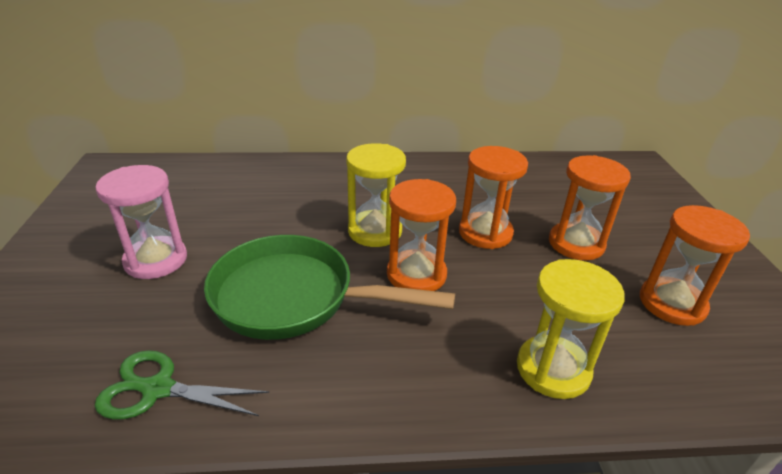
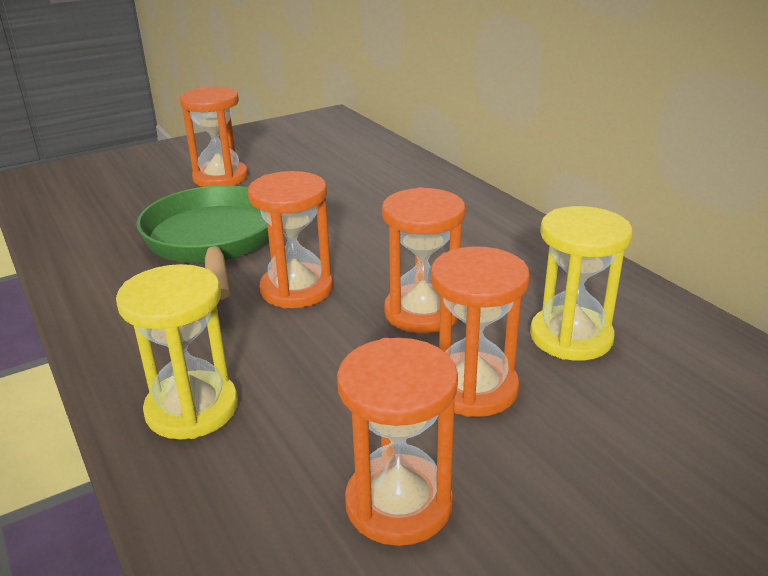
camera: 65 degrees right, 5 degrees down
(156, 260) = (220, 177): pink hourglass -> orange hourglass
(158, 389) = (81, 229): green scissors -> none
(375, 231) = (353, 247): yellow hourglass -> yellow hourglass (571, 337)

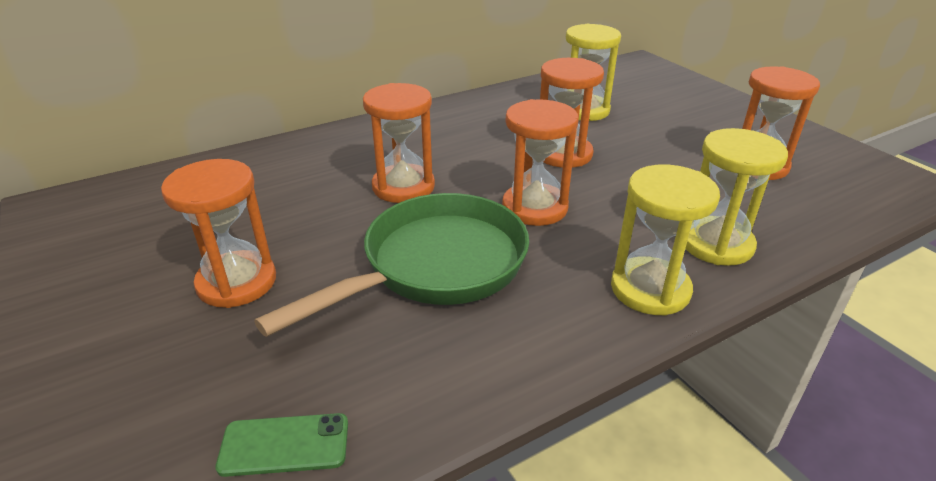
camera: 90 degrees left, 5 degrees up
(64, 209) = (284, 445): none -> green phone
(133, 348) = (650, 289): none -> yellow hourglass
(213, 242) = (435, 266): green pan -> green pan turned 150 degrees clockwise
(473, 388) = (647, 141): orange hourglass -> orange hourglass (403, 187)

